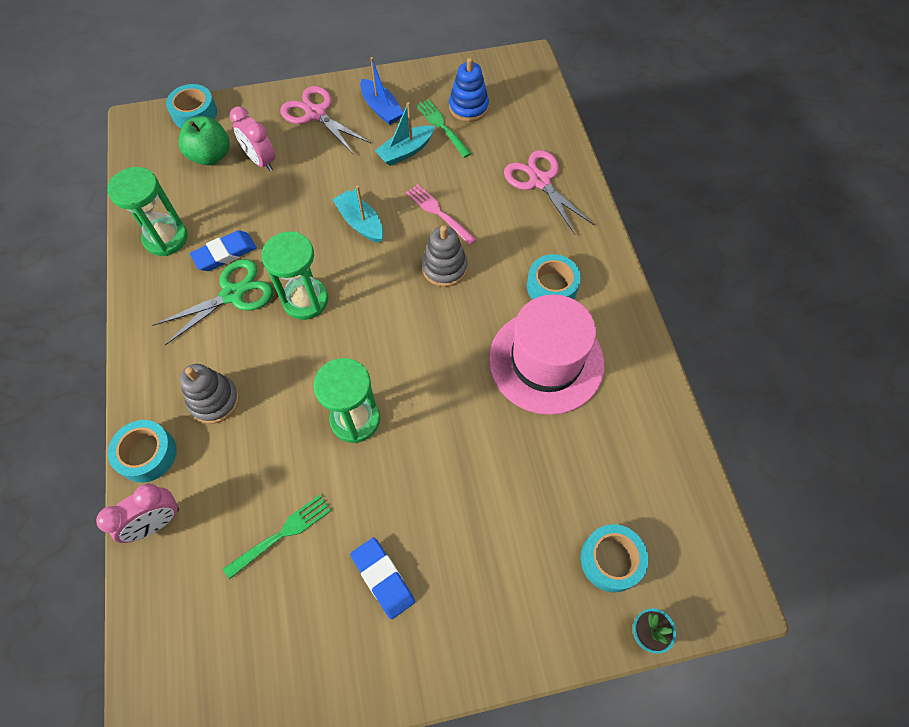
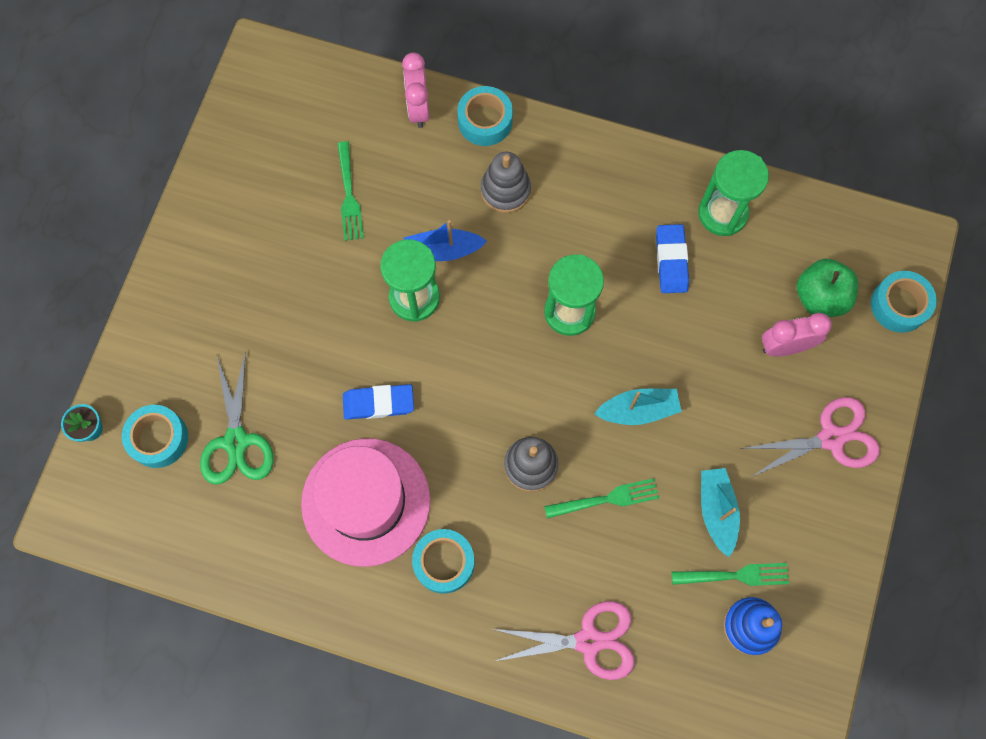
camera: 120 degrees right, 10 degrees up
(232, 294) = (615, 249): green scissors -> green scissors (236, 441)
(381, 108) = (802, 518): blue boat -> blue boat (442, 250)
(383, 578) = (264, 253): blue eraser -> blue eraser (378, 403)
(439, 213) = (605, 499): pink fork -> green fork

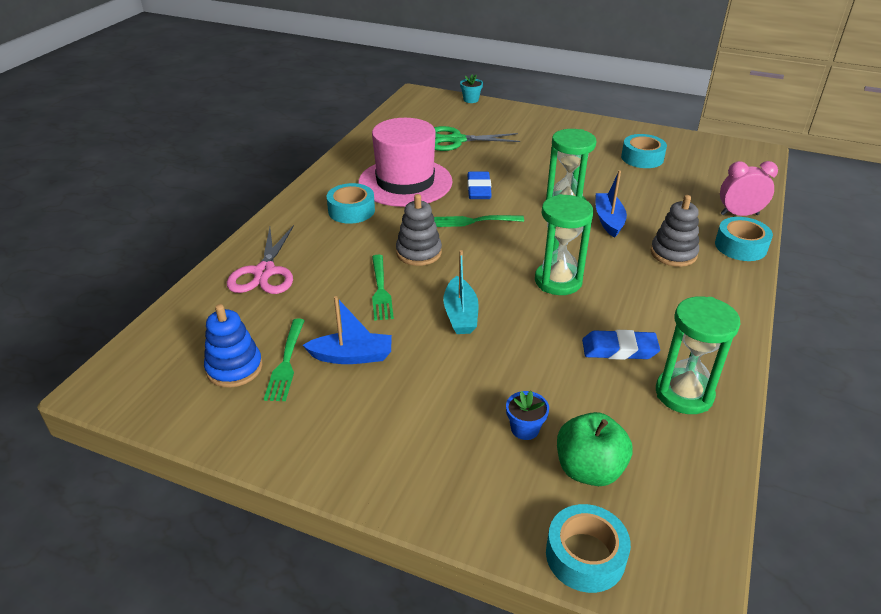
camera: 95 degrees right, 35 degrees down
(158, 438) = (462, 117): turquoise tape -> turquoise tape (642, 158)
(349, 194) = (649, 182): green fork -> green fork (474, 221)
(717, 511) = (352, 356): turquoise boat -> blue boat
(785, 346) = (525, 429): pink clock -> blue flower pot
(831, 438) = (412, 456): pink scissors -> none

